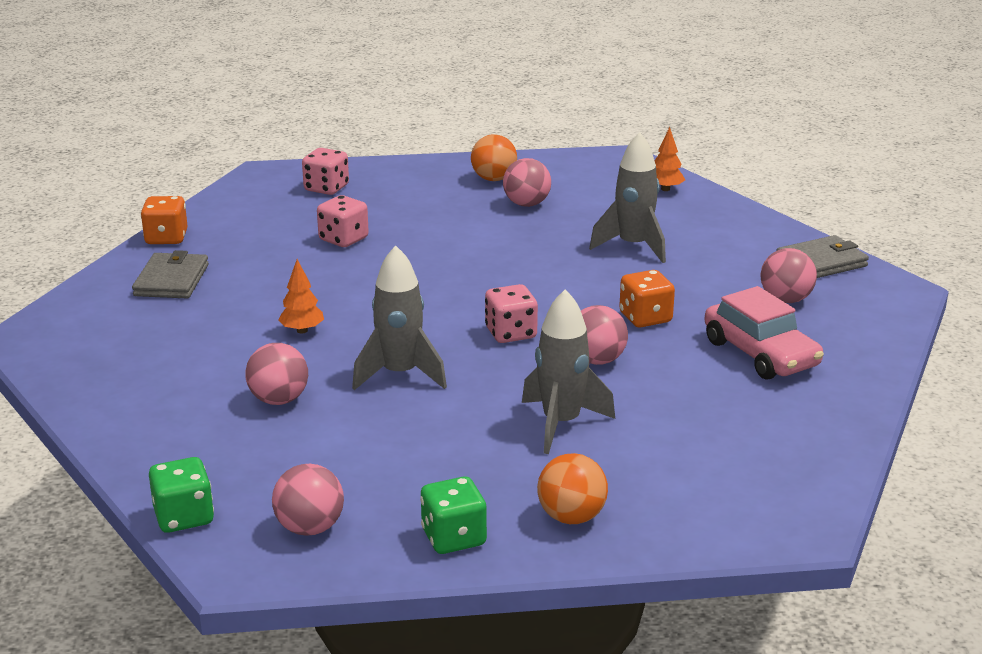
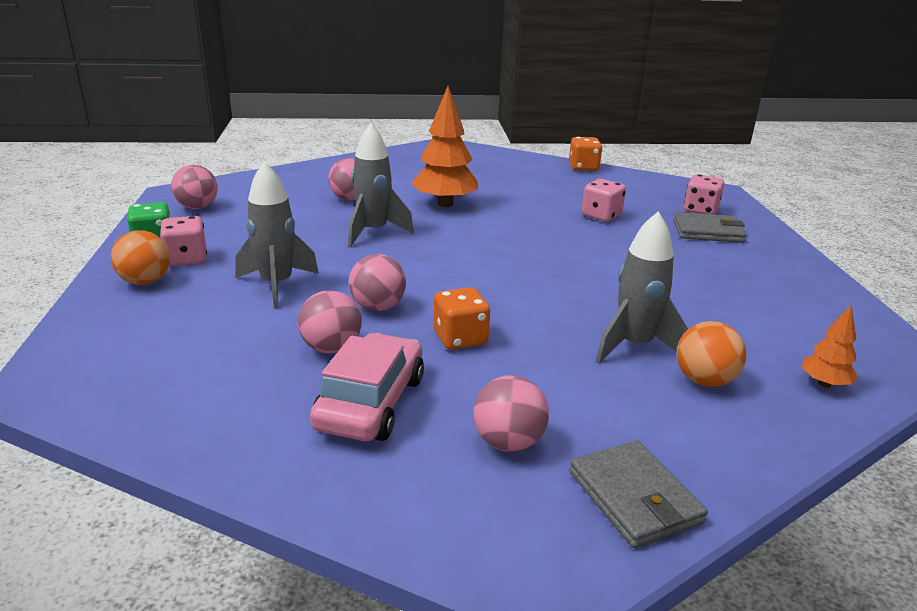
camera: 90 degrees right, 0 degrees up
(172, 280) = (519, 170): grey wallet -> grey wallet (708, 231)
(184, 517) = (231, 181): green dice -> none
(302, 330) = (445, 204): orange tree -> orange tree, size x1.98
(493, 179) = (774, 278): orange ball -> orange ball (704, 381)
(511, 333) = (433, 272): pink dice -> pink dice (186, 259)
(526, 204) = (718, 292): pink ball -> pink ball (331, 348)
(760, 354) = (371, 403): pink car -> pink car turned 135 degrees clockwise

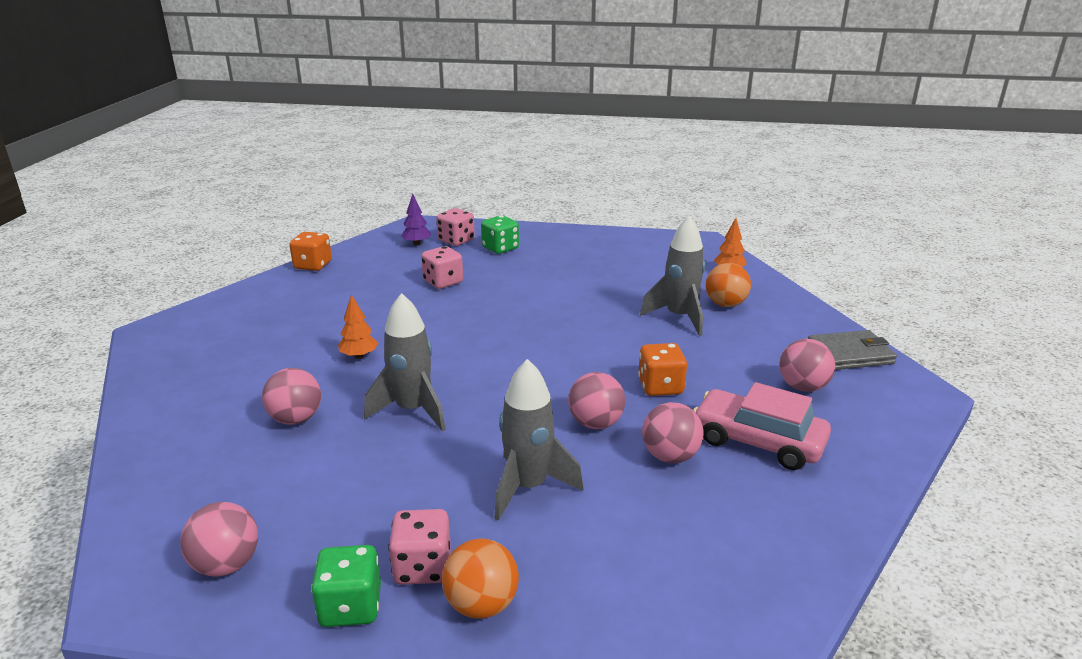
camera: 75 degrees left, 0 degrees up
(445, 204) = (359, 356): orange tree -> orange tree, size x0.51
(672, 195) = (416, 243): none -> purple tree
(708, 231) = (500, 248): grey wallet -> green dice

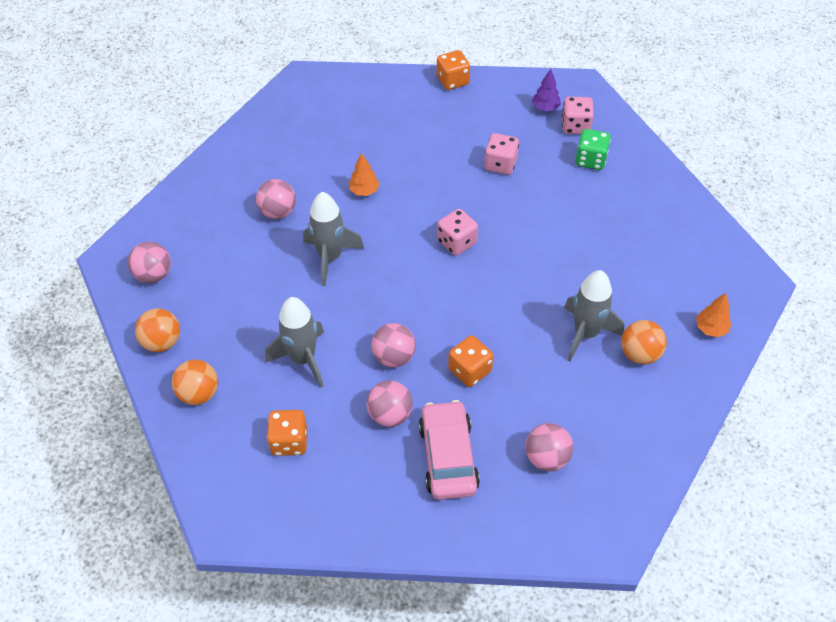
camera: 55 degrees right, 25 degrees up
(351, 606) = (162, 342): green dice -> orange ball
(422, 567) = (207, 352): pink dice -> pink dice (457, 242)
(640, 549) = (289, 441): none -> orange dice
(850, 354) = (631, 473): grey wallet -> none

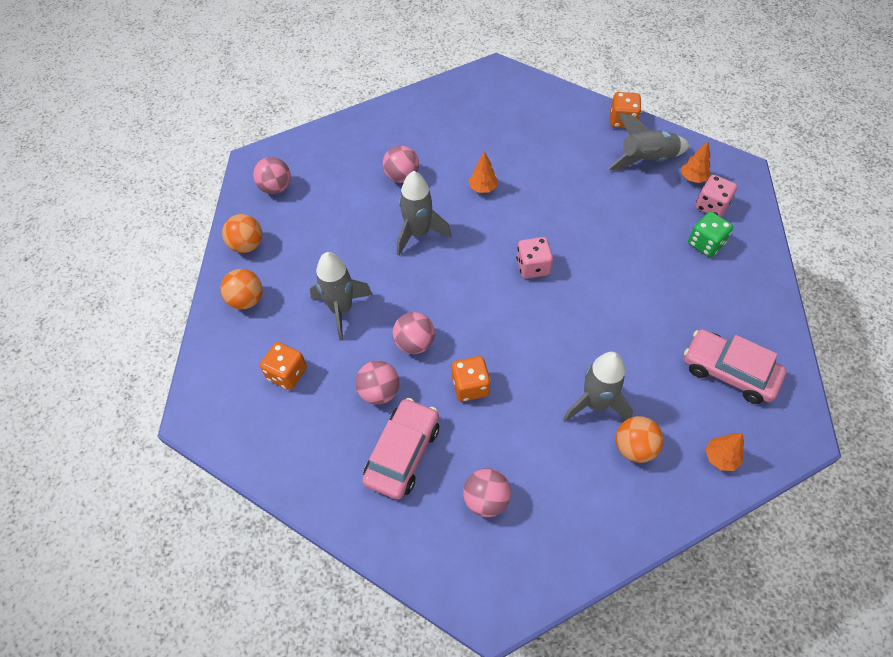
camera: 30 degrees right, 5 degrees up
(496, 108) = (646, 160): none -> grey rocket
(500, 164) = (617, 213): pink dice -> none
(545, 108) = (693, 178): purple tree -> orange tree
(674, 257) = (729, 372): none -> pink car

